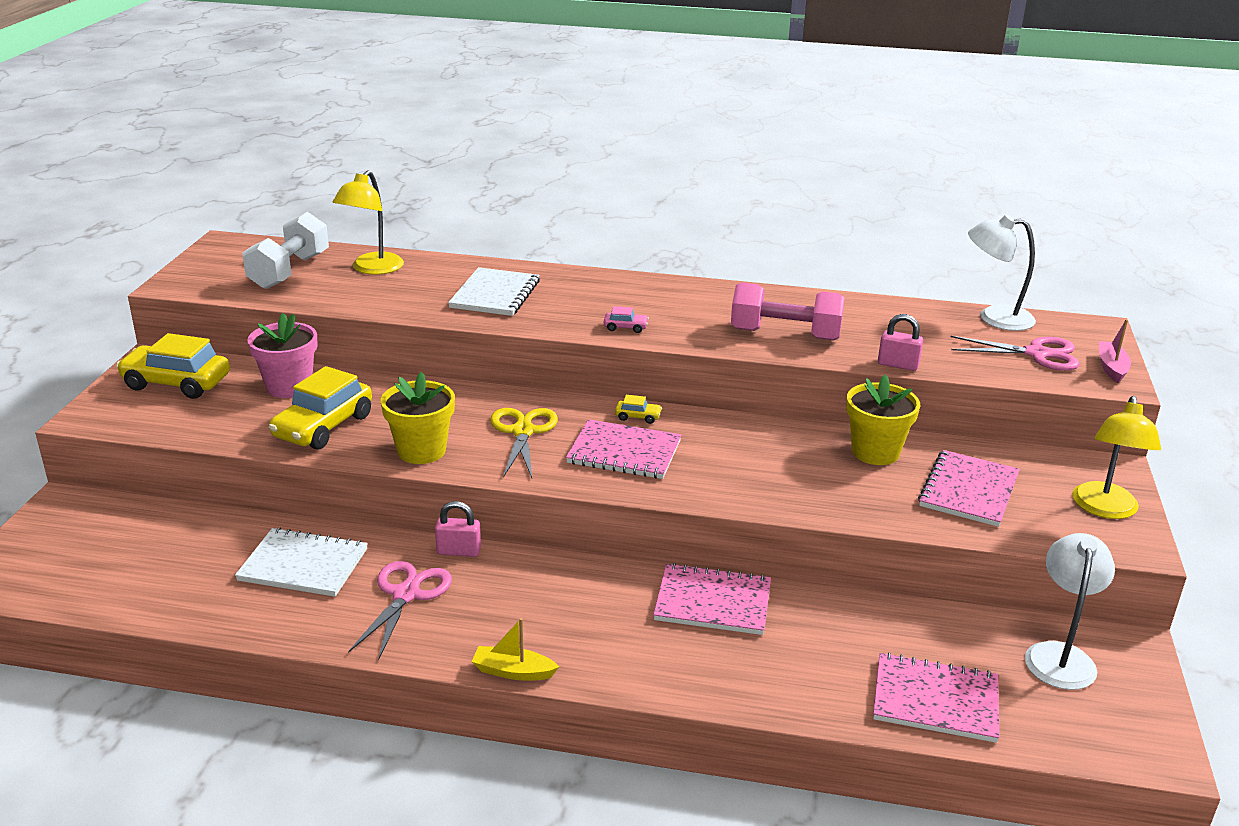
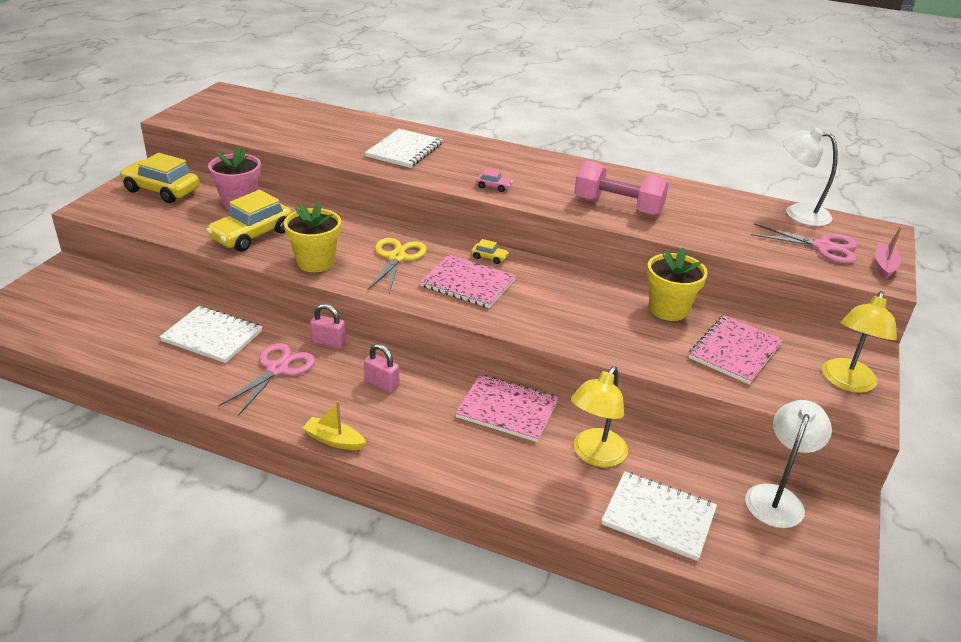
camera: 10 degrees right, 5 degrees up
(289, 271) = (261, 117): white dumbbell -> none
(372, 269) = (321, 121): yellow lamp -> yellow lamp (595, 455)
(898, 365) = (701, 241): pink padlock -> pink padlock (382, 384)
(935, 700) = (658, 517): pink notebook -> white notebook

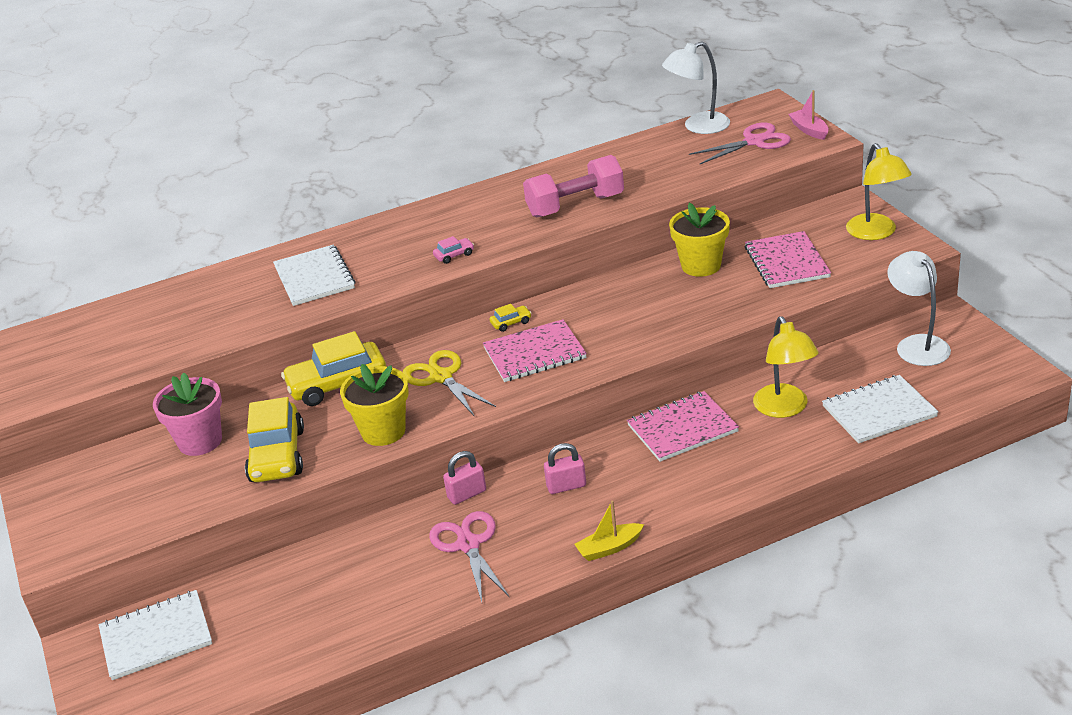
camera: 40 degrees left, 0 degrees up
(162, 190) = (92, 490): yellow car -> yellow car (337, 384)
(212, 336) = (362, 570): white notebook -> white notebook (156, 637)

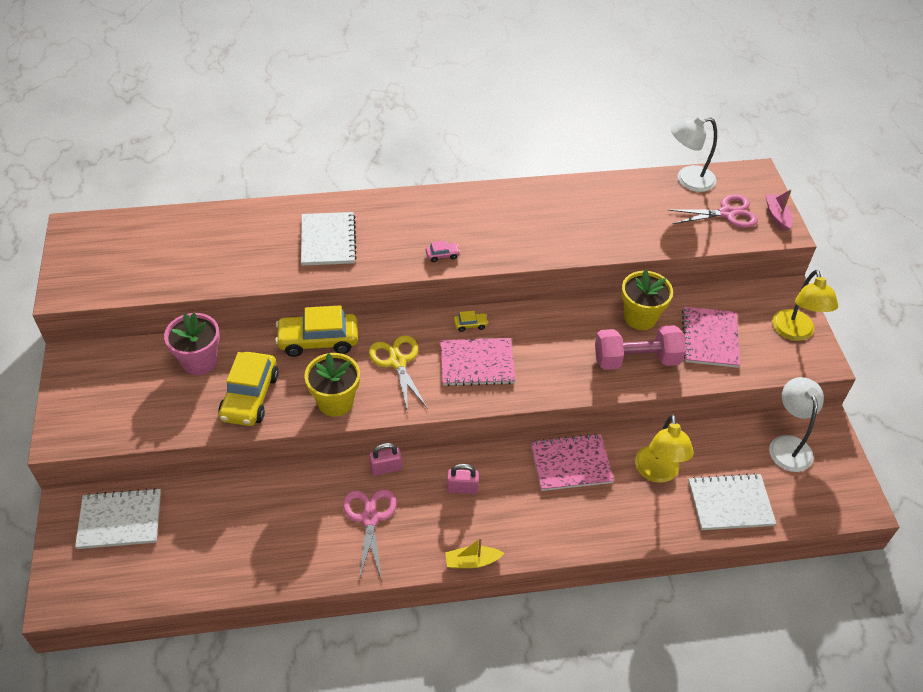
camera: 10 degrees right, 15 degrees up
(575, 205) = (556, 234): pink dumbbell -> pink dumbbell (636, 360)

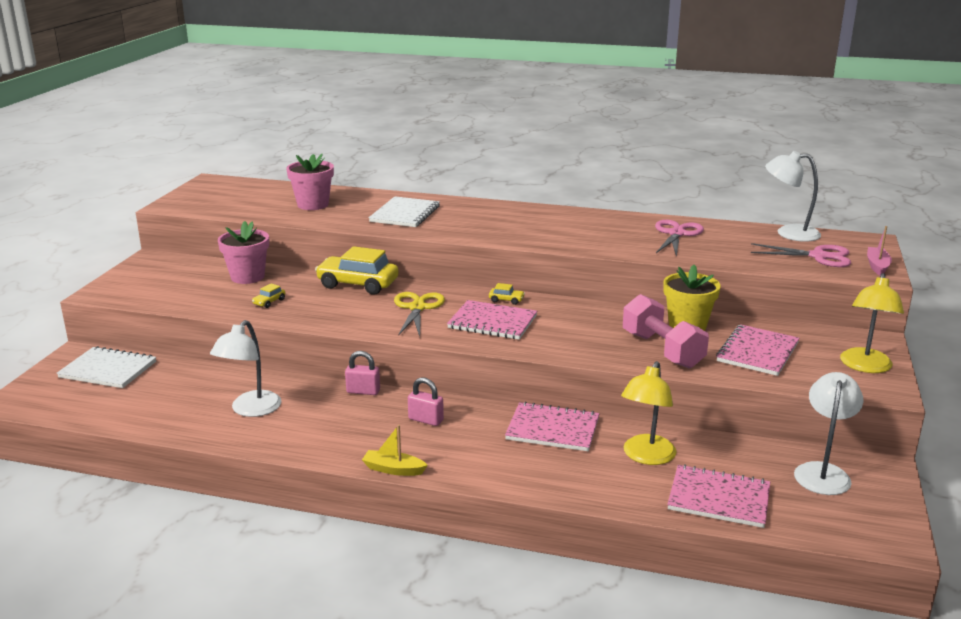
camera: 25 degrees right, 25 degrees down
(221, 248) = (313, 205): none -> pink flower pot
(250, 397) = (269, 302): yellow car -> yellow car, size x0.42
(300, 529) = (250, 410): none -> white lamp
(335, 402) = (339, 318): yellow flower pot -> none
(370, 518) = (320, 418): pink scissors -> pink scissors (676, 234)
(442, 255) = (500, 235): pink car -> none
(636, 360) = (662, 350): pink dumbbell -> pink dumbbell turned 45 degrees clockwise
(730, 503) = (719, 498): white notebook -> pink notebook

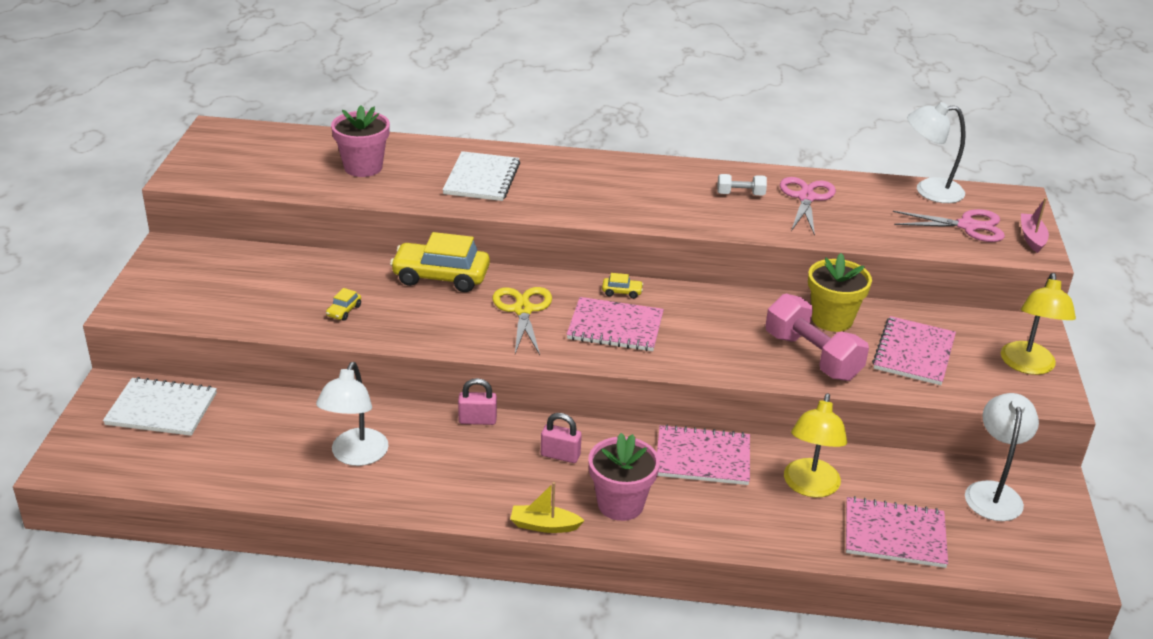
camera: 10 degrees left, 10 degrees up
(247, 277) = (303, 272): pink flower pot -> pink flower pot (620, 504)
(619, 230) = (740, 194): none -> white dumbbell

